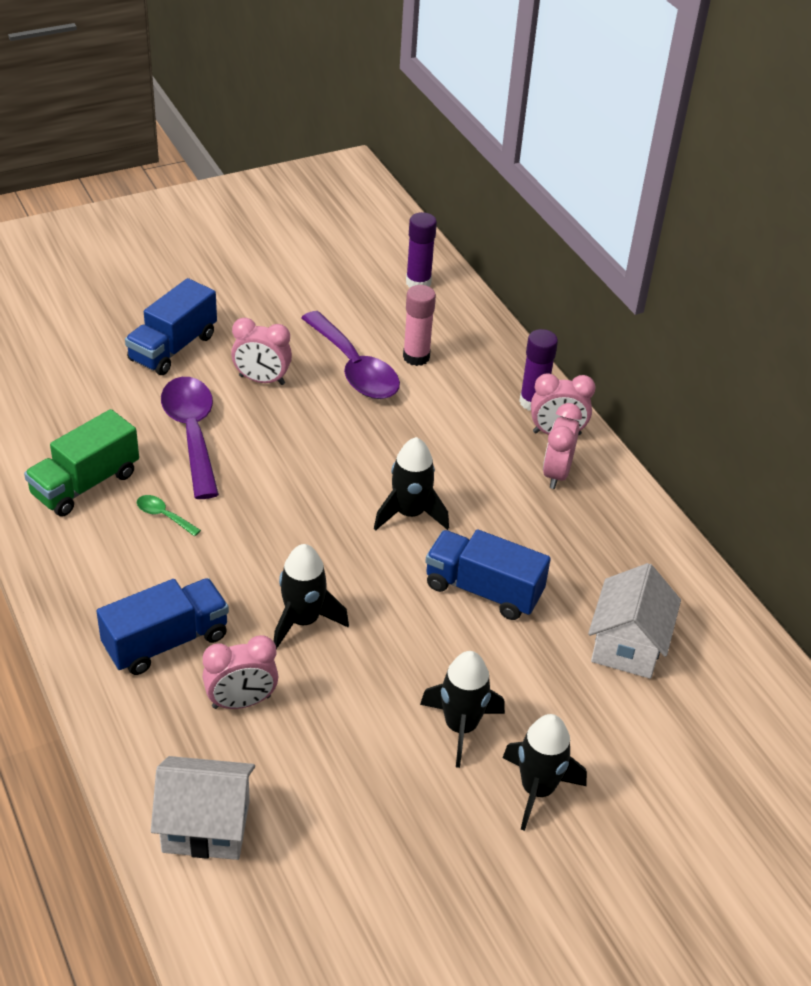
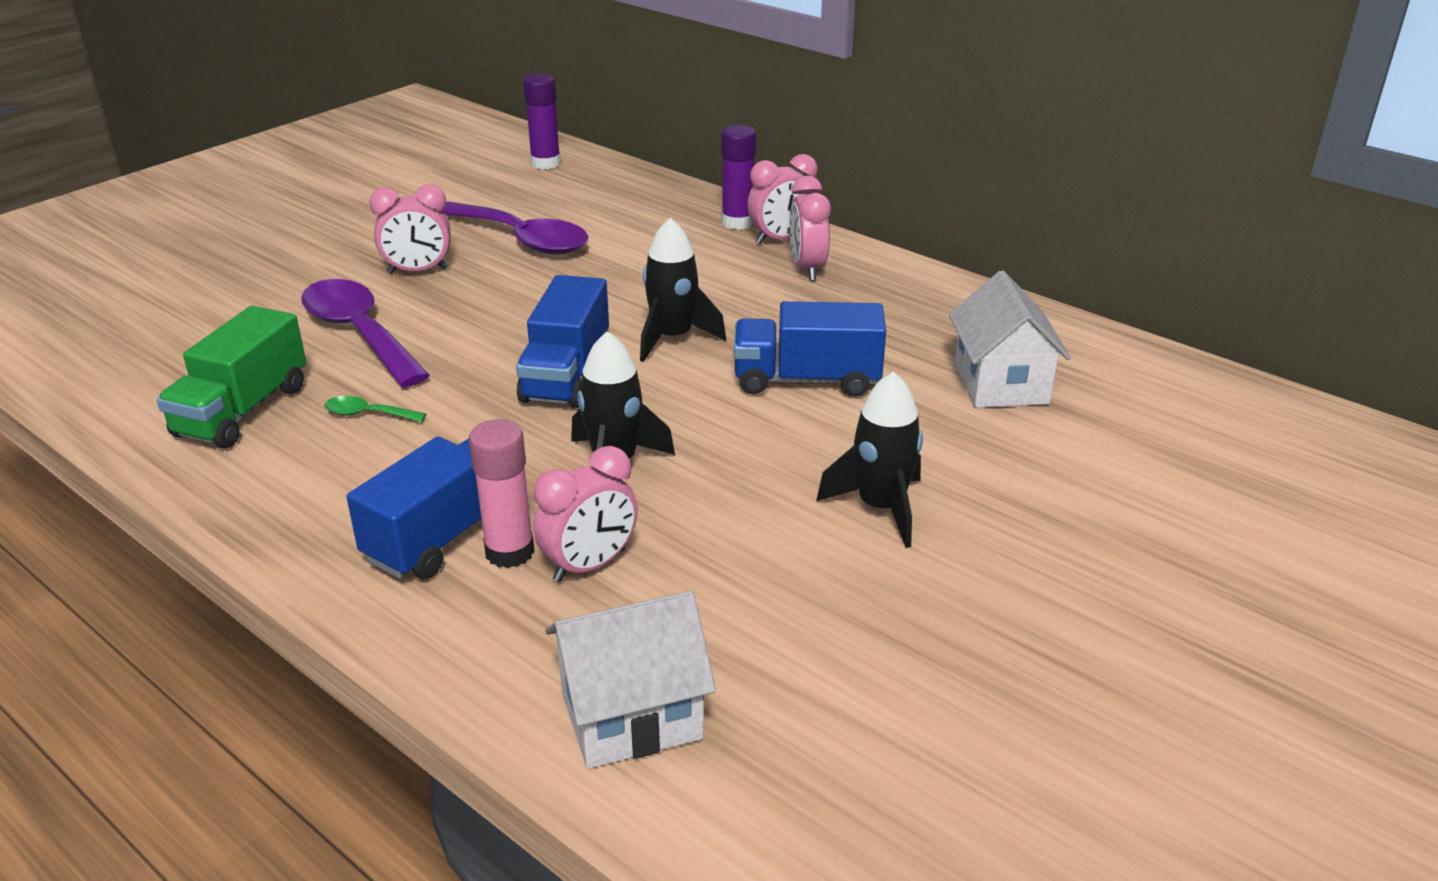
camera: 20 degrees left, 10 degrees down
(173, 348) = (290, 268): blue truck -> blue truck (566, 375)
(416, 357) = (585, 216): pink glue stick -> pink glue stick (510, 552)
(537, 790) = (1017, 539): black rocket -> none

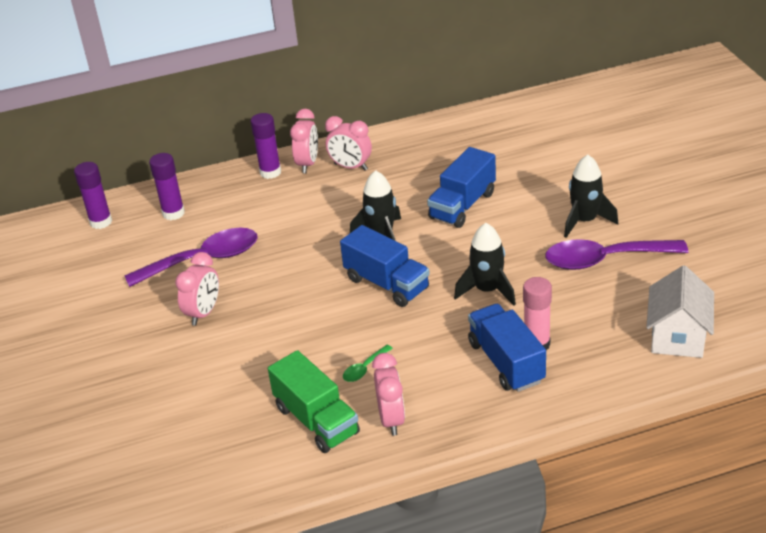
camera: 55 degrees left, 5 degrees up
(359, 333) = (263, 354): purple spoon -> purple spoon (604, 260)
(590, 565) = (566, 321): pink clock -> pink clock (391, 419)
(597, 194) = (173, 213): none -> purple glue stick
(1001, 384) = (515, 150): white house -> none

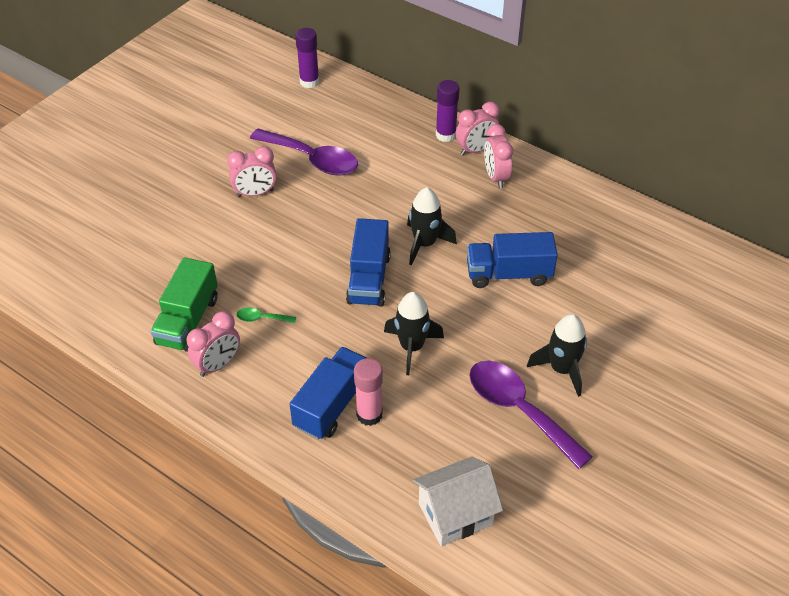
camera: 50 degrees right, 10 degrees up
(173, 213) = (350, 112): purple glue stick -> none

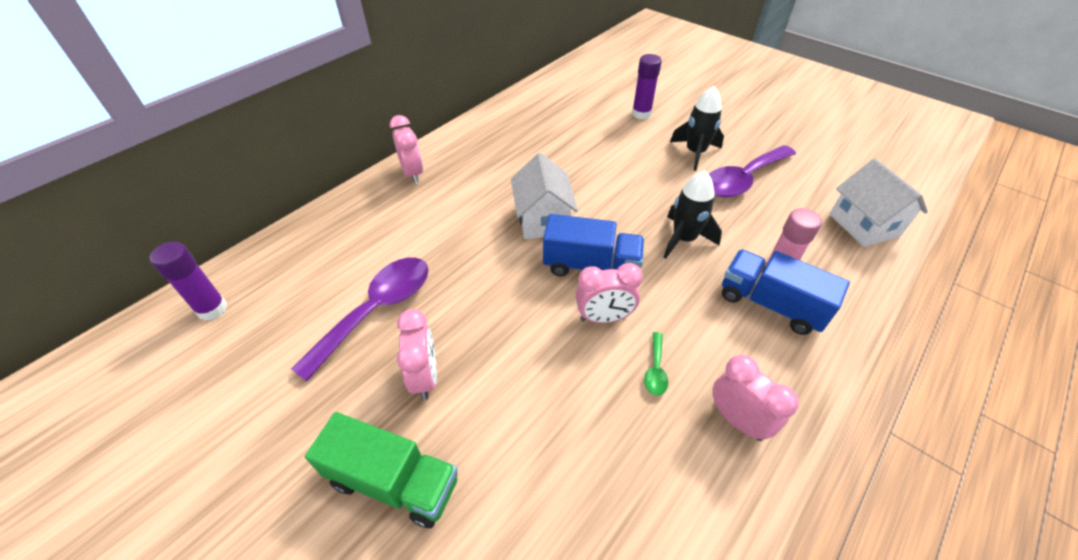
camera: 85 degrees left, 0 degrees up
(188, 321) = (666, 462): green truck -> green truck (394, 482)
(425, 244) = (543, 220): black rocket -> white house
(445, 135) = (380, 192): purple glue stick -> purple glue stick (641, 114)
(496, 177) = (457, 165): pink clock -> pink clock (604, 318)
(508, 274) = (588, 169): blue truck -> none

